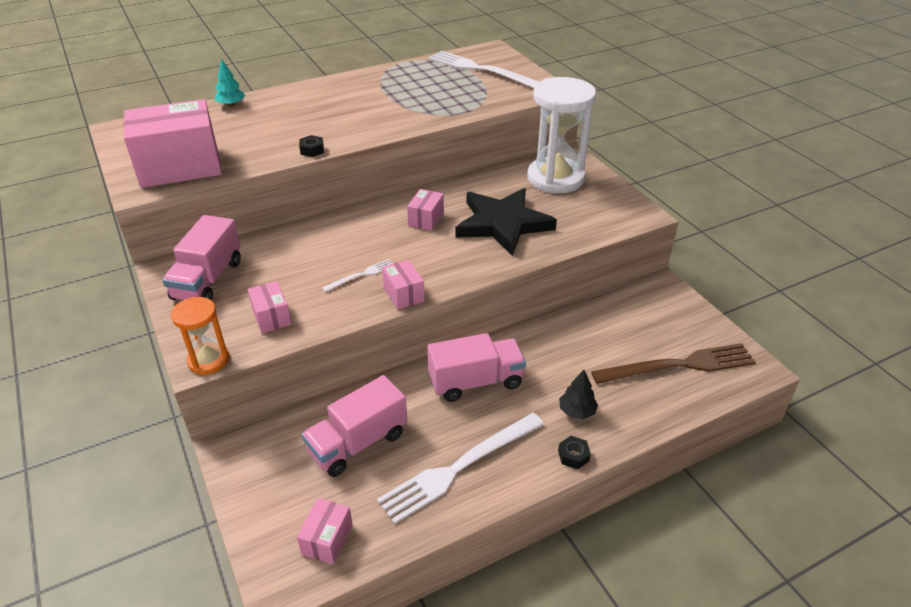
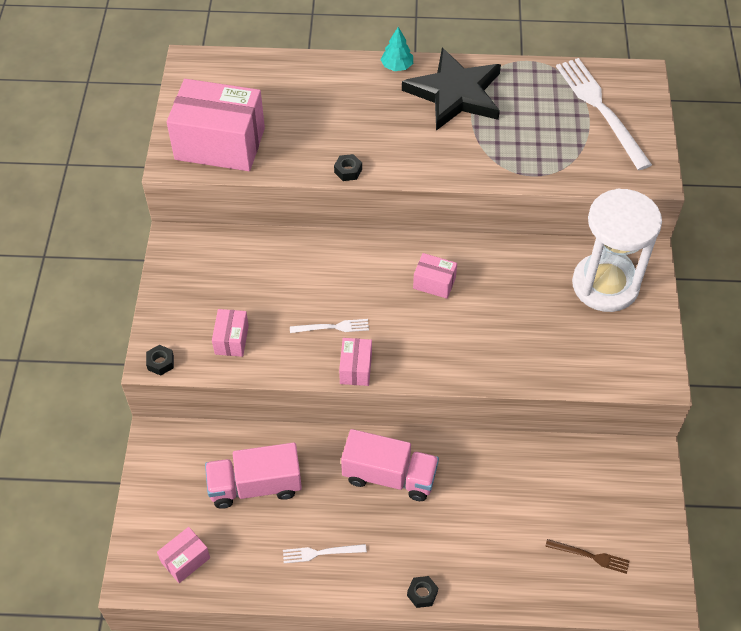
camera: 30 degrees right, 15 degrees up
(208, 280) = (201, 270): pink truck -> none
(208, 360) = (160, 363): orange hourglass -> black nut
(231, 105) = (310, 66): turquoise tree -> turquoise tree (397, 66)
(426, 219) = (434, 283): pink box -> pink box turned 60 degrees clockwise
(459, 468) = (321, 553): white fork -> white fork, size x0.47
(503, 224) = (505, 324): black star -> black star (455, 93)
(576, 411) = (457, 552): black tree -> none
(679, 365) = (590, 556): brown fork -> brown fork, size x0.47

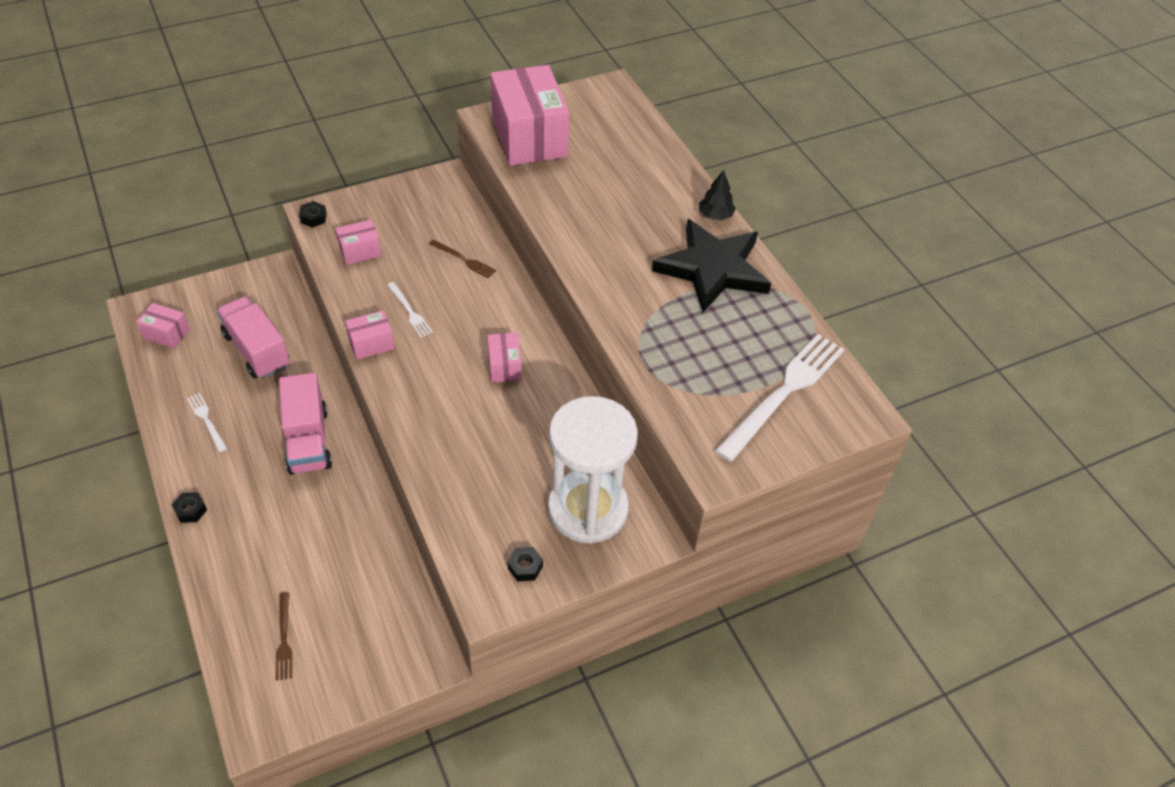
camera: 60 degrees right, 5 degrees down
(292, 266) = (464, 260): none -> brown fork
(348, 171) = (554, 227): black nut -> black nut (525, 567)
(397, 66) = (715, 215): turquoise tree -> black tree

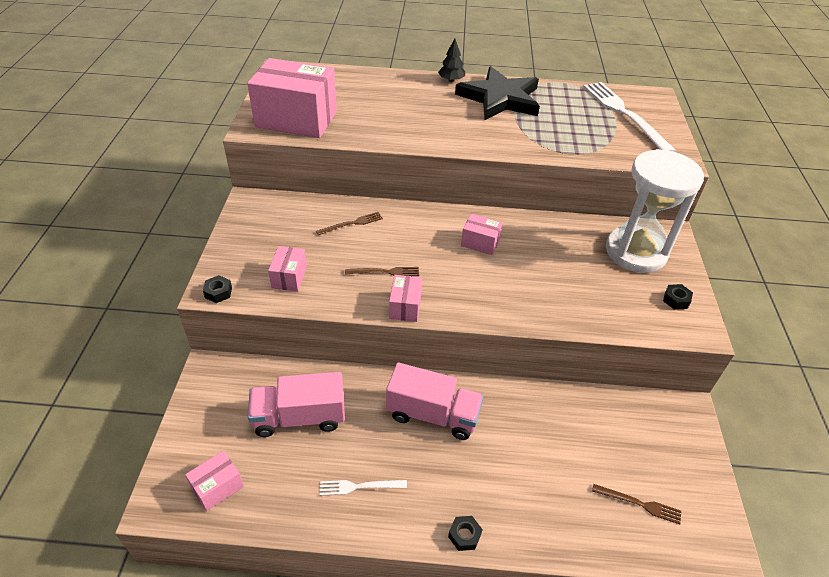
camera: 60 degrees left, 5 degrees down
(410, 311) = (385, 272): white fork -> brown fork

